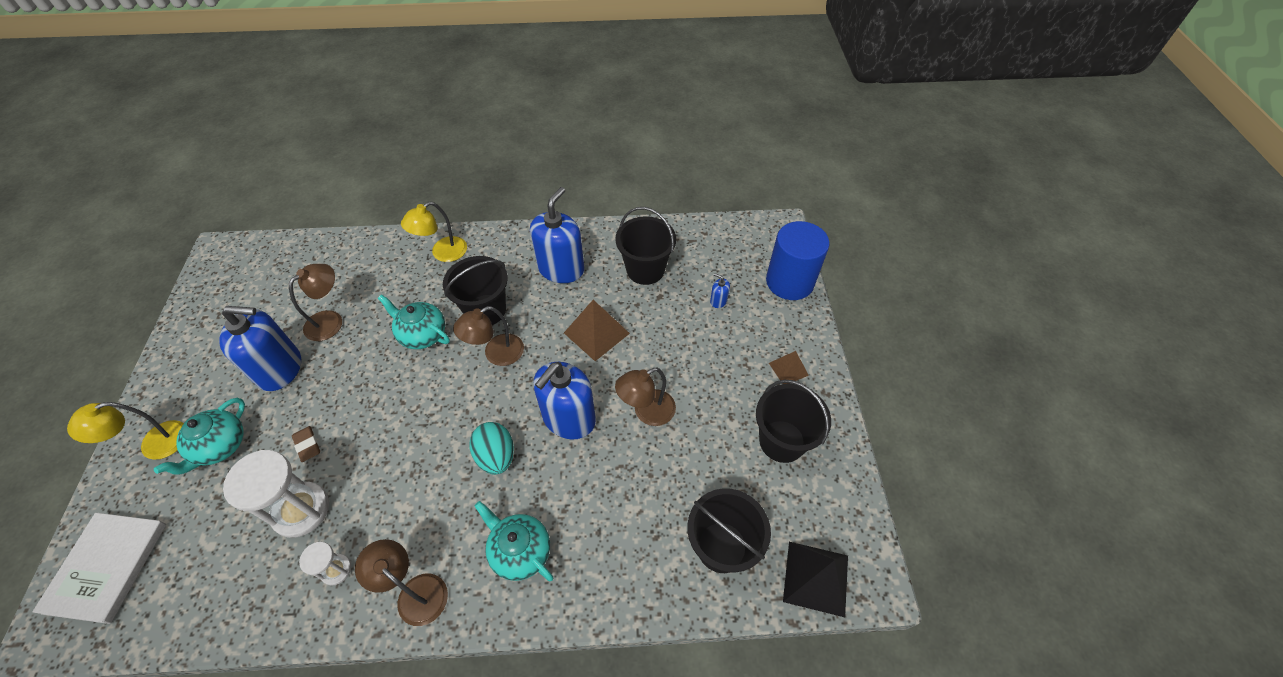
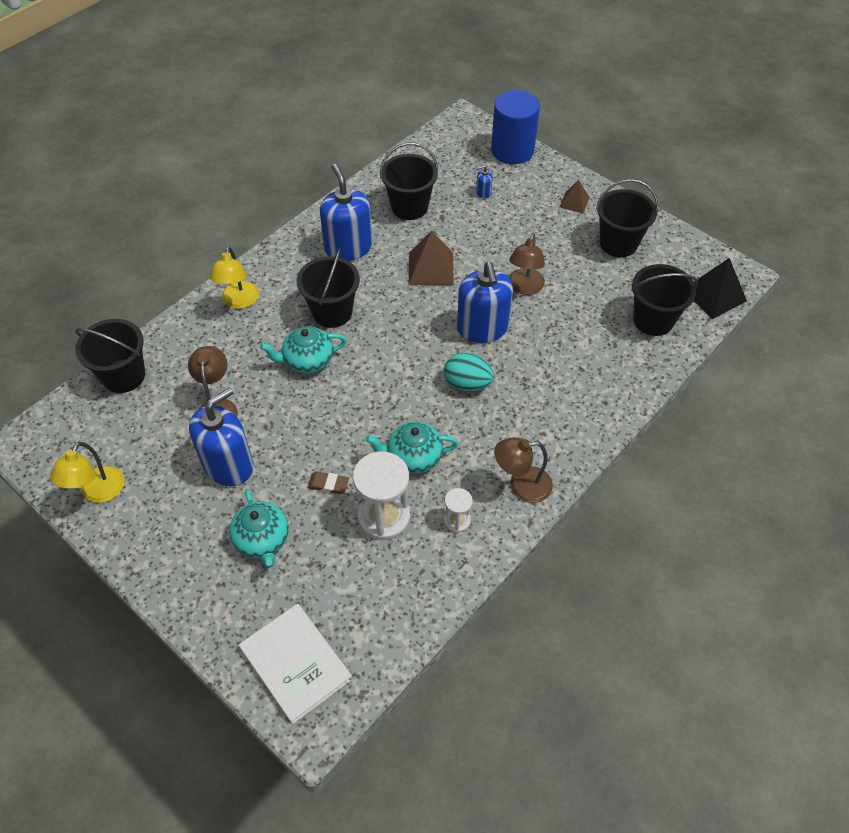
camera: 45 degrees left, 0 degrees up
(154, 444) = (204, 584): yellow lamp -> yellow lamp (98, 493)
(317, 251) = (123, 376): none -> black bucket
(496, 354) = (380, 331): brown lamp -> none
(520, 551) = (551, 415): turquoise teapot -> turquoise teapot (413, 457)

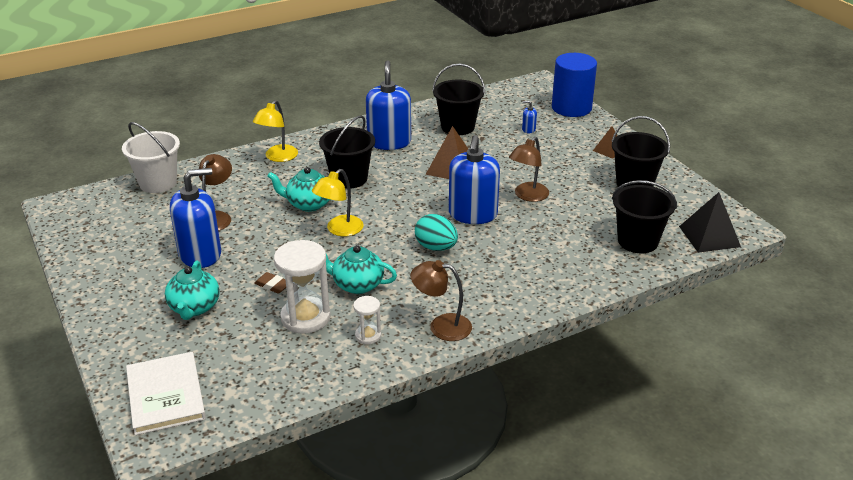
camera: 20 degrees right, 20 degrees down
(98, 493) = (88, 248): yellow lamp -> yellow lamp (339, 230)
(123, 376) = (158, 183): black bucket -> white bucket

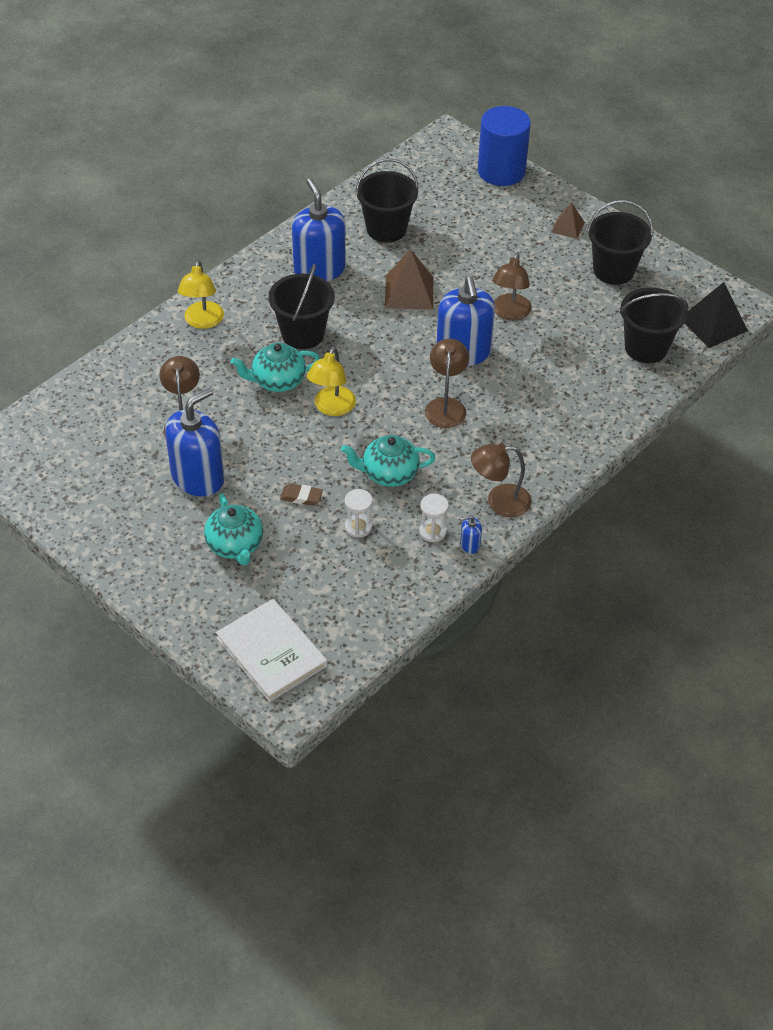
camera: 20 degrees left, 15 degrees up
(158, 183) = (84, 392): white bucket -> none
(305, 317) = (358, 527): white hourglass -> white hourglass, size x0.51
(436, 247) = (446, 406): turquoise egg -> brown lamp
(528, 129) = (468, 215): blue soap dispenser -> blue soap dispenser (470, 544)

